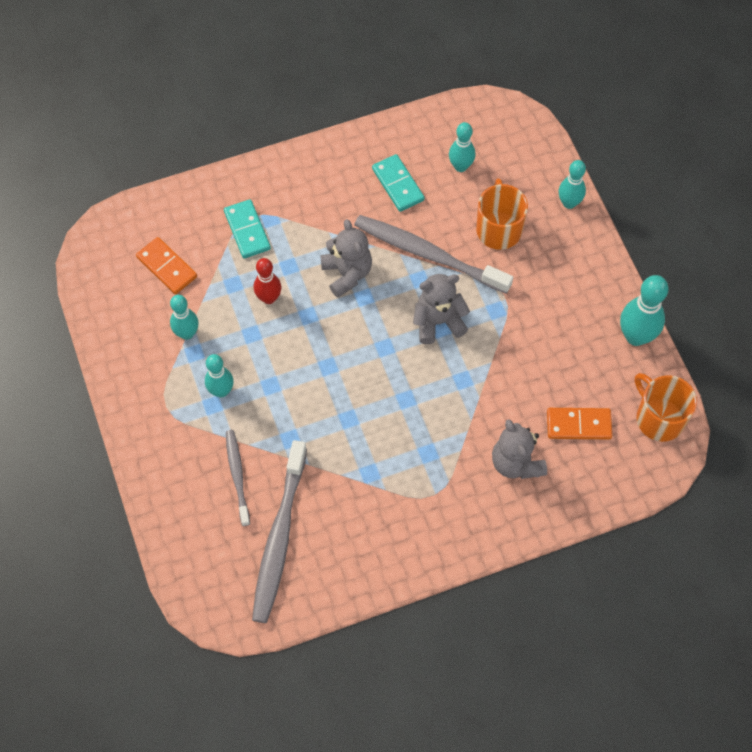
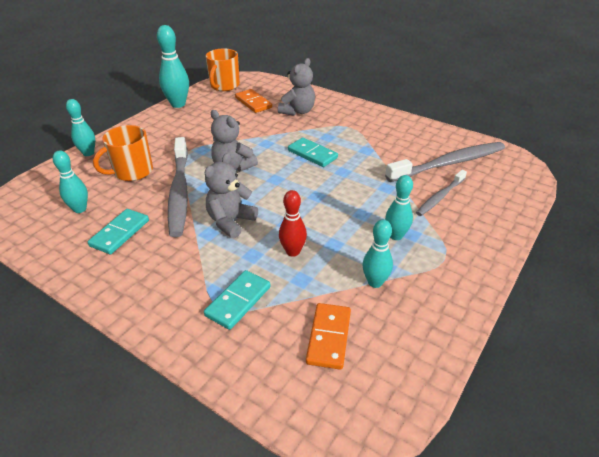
camera: 125 degrees left, 25 degrees down
(404, 412) = (312, 154): none -> turquoise domino

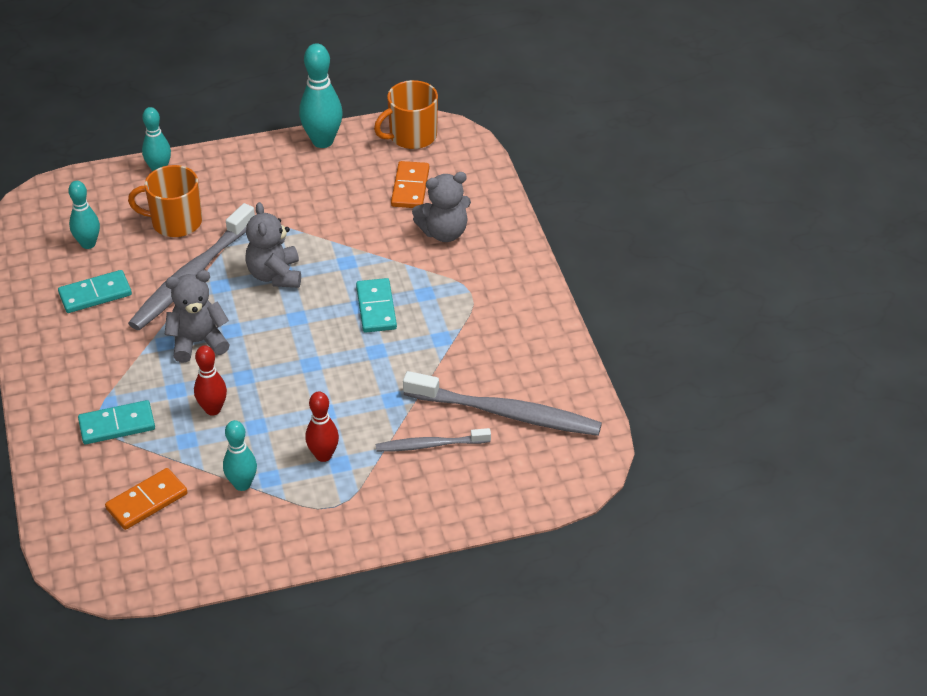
camera: 40 degrees right, 5 degrees up
(396, 236) = (323, 455): turquoise bowling pin -> red bowling pin

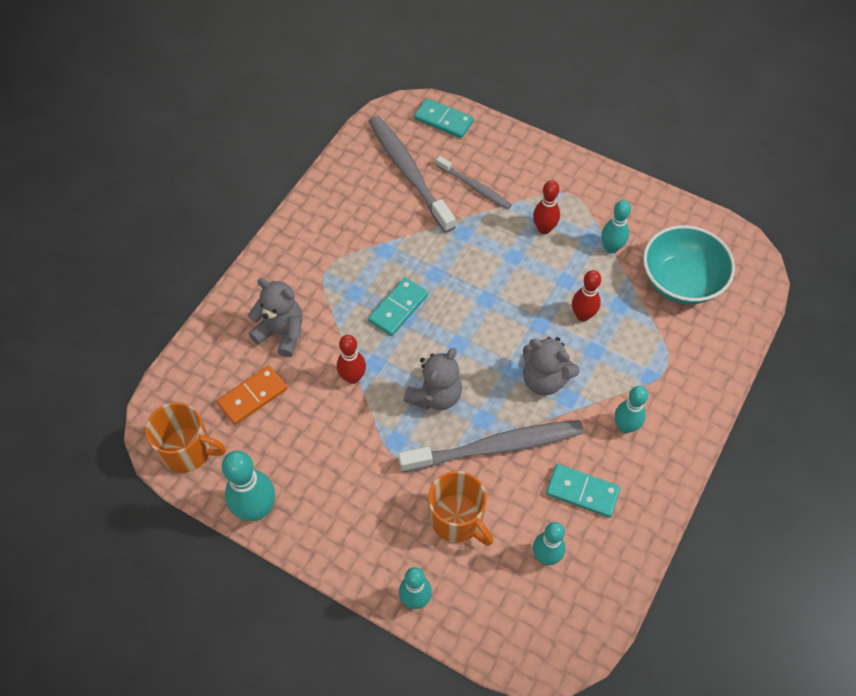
camera: 135 degrees left, 15 degrees up
(98, 355) = (625, 426): none -> turquoise bowling pin
(117, 425) = (657, 354): turquoise domino -> turquoise domino (443, 120)
(147, 501) = (681, 281): orange domino -> turquoise bowl
(352, 244) = (352, 377): none -> red bowling pin

